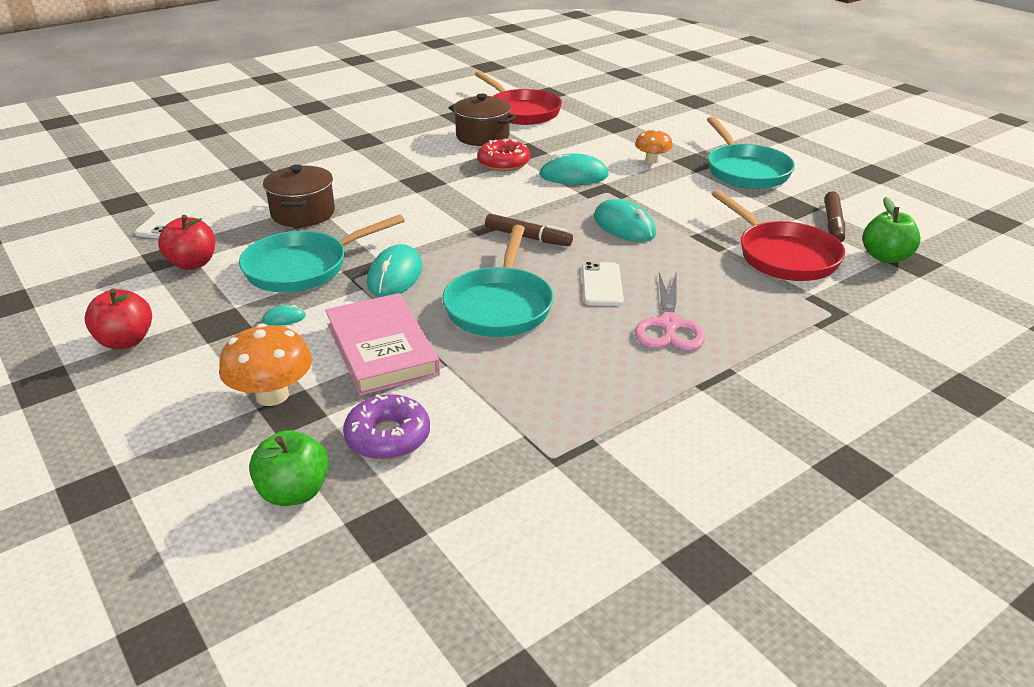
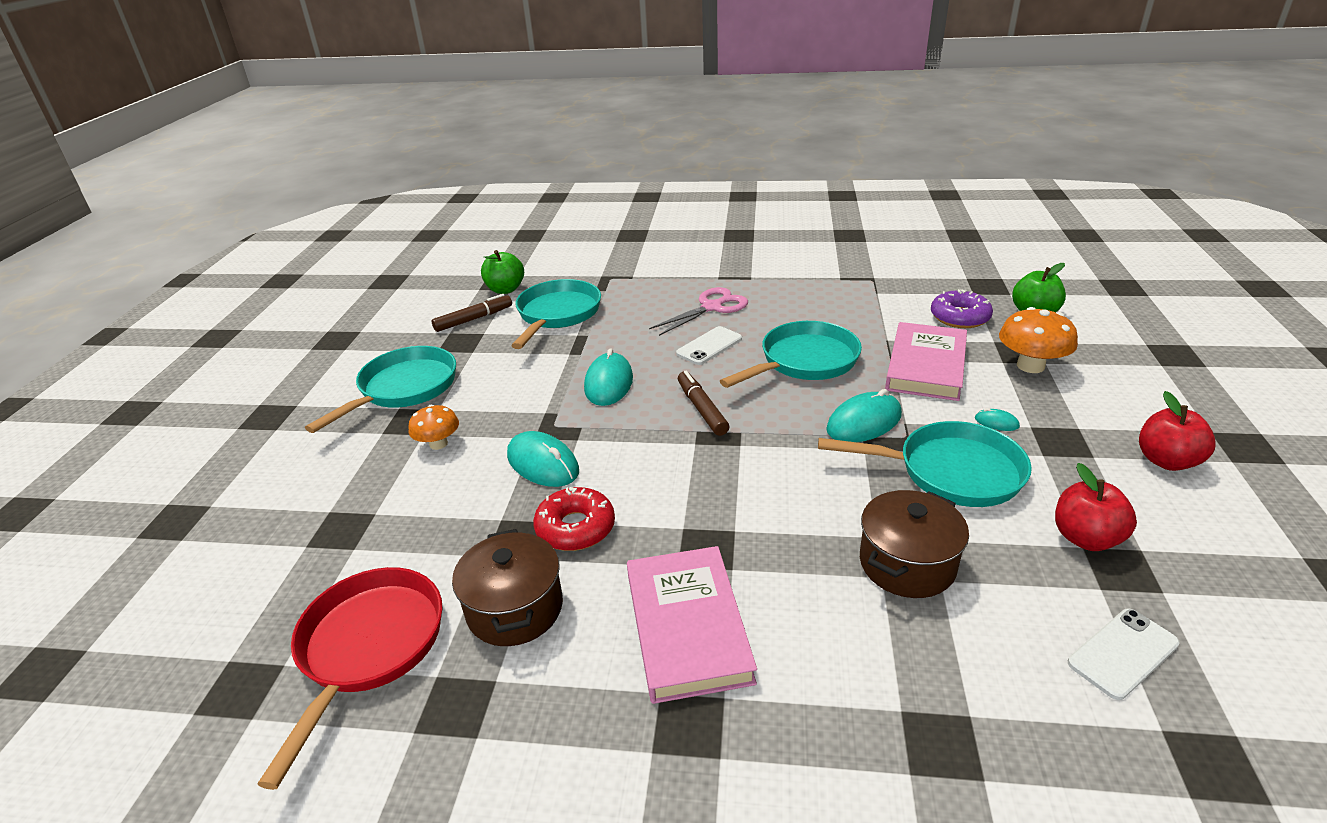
camera: 135 degrees left, 0 degrees up
(396, 158) = (688, 626): none -> pink book
(782, 255) = (557, 315): red pan -> turquoise pan

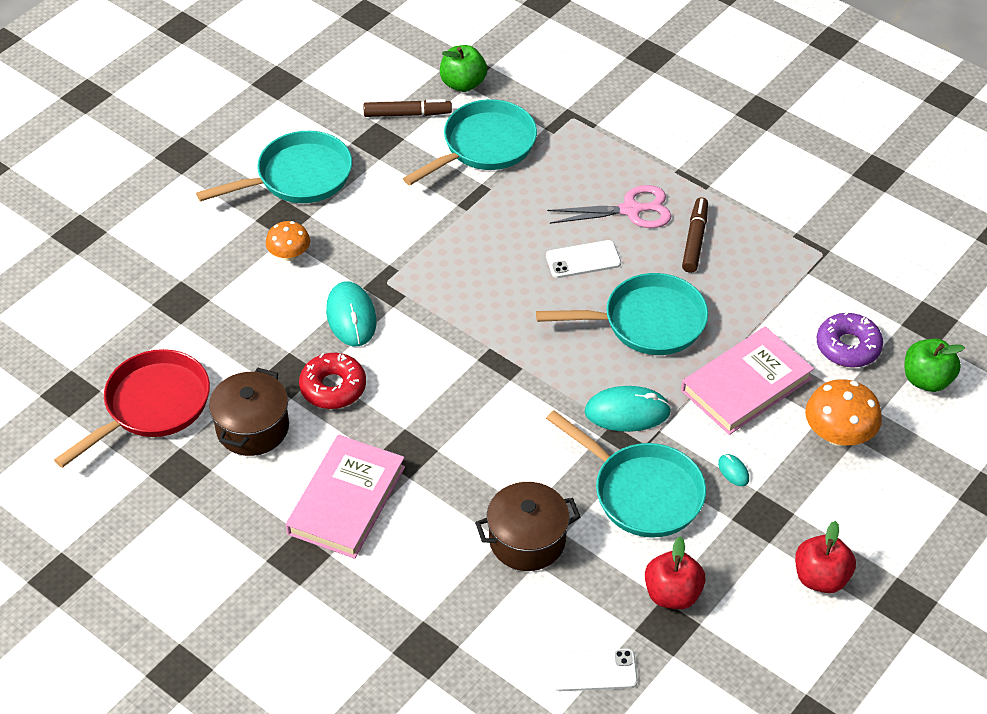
camera: 30 degrees right, 15 degrees up
(608, 383) = (462, 258): turquoise mouse -> none
(702, 409) = (513, 328): brown marker -> brown marker (695, 240)

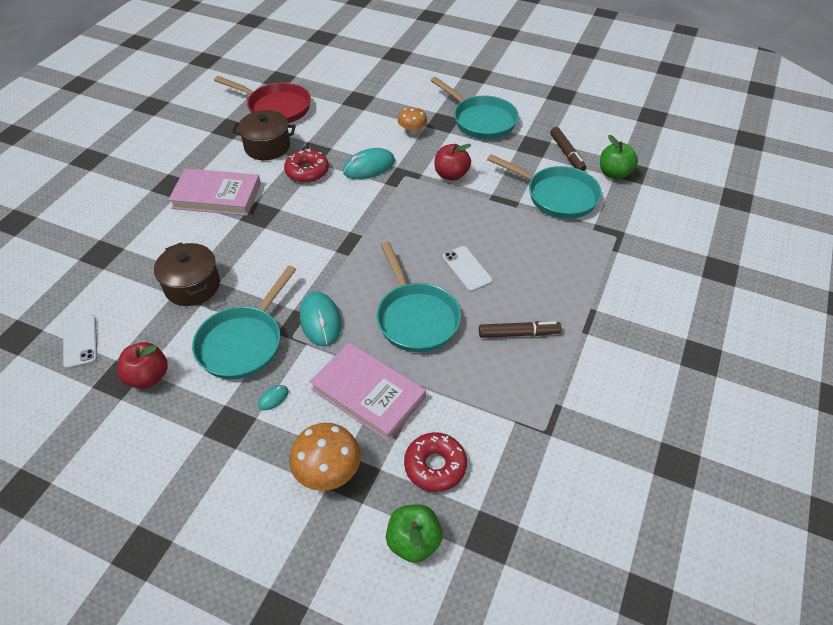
camera: 75 degrees right, 0 degrees up
(631, 210) = (532, 288): pink scissors -> none
(821, 578) = (168, 478): red apple -> red apple (451, 175)
(848, 347) = (435, 466): purple donut -> red donut

